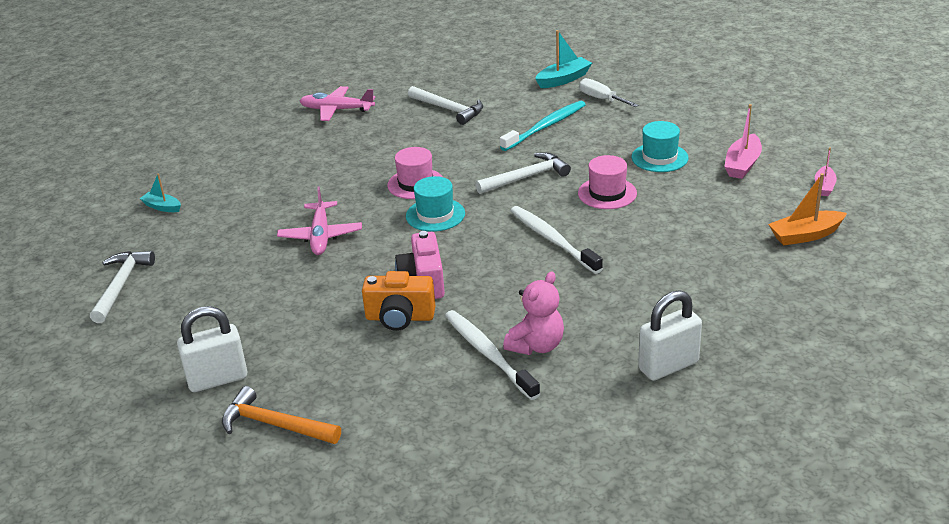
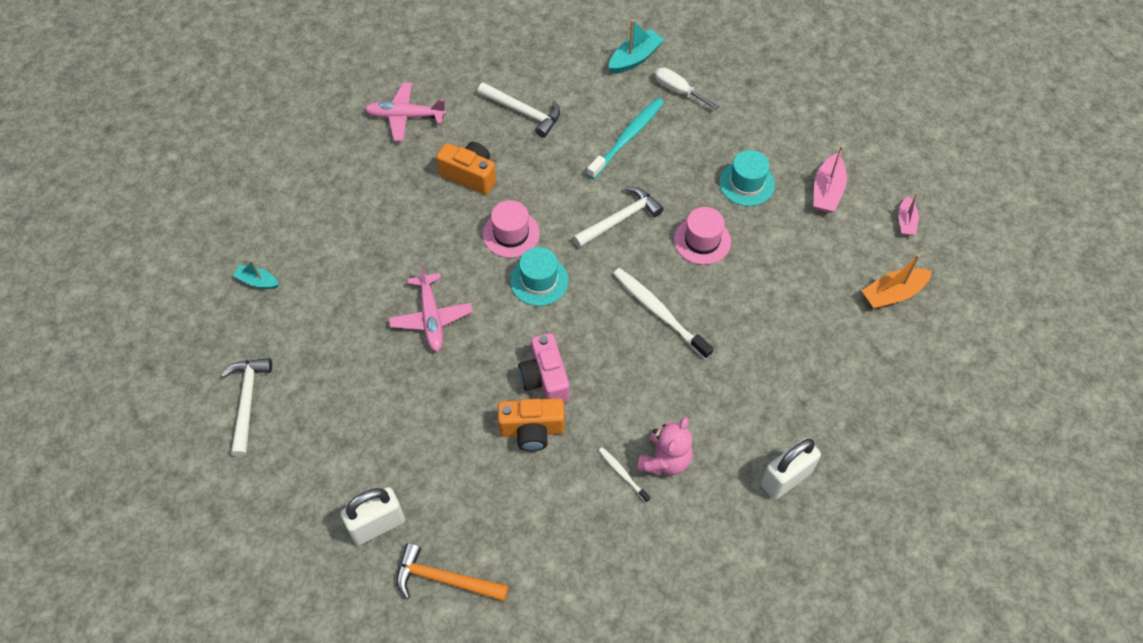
camera: 10 degrees left, 25 degrees up
(386, 146) = (470, 175): none -> orange camera
(488, 354) = (622, 473): white toothbrush -> white toothbrush, size x0.51

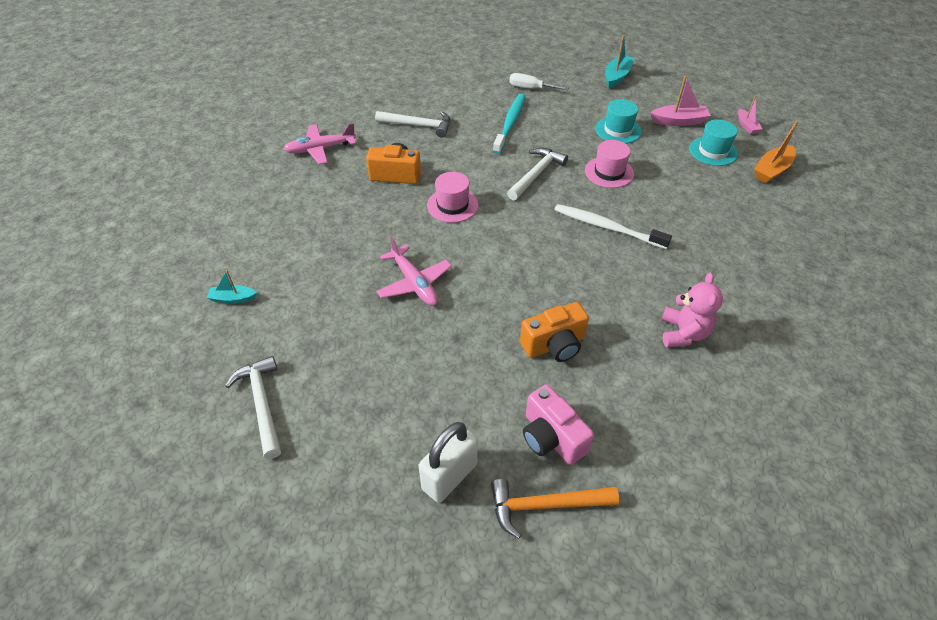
camera: 20 degrees left, 10 degrees down
(539, 281) = (495, 231): turquoise hat -> turquoise hat (713, 151)
(545, 379) = (542, 301): pink camera -> pink camera (551, 437)
(622, 473) = (655, 355): white toothbrush -> none
(635, 58) = (486, 77): turquoise boat -> turquoise boat (617, 77)
(785, 478) = (790, 316): white padlock -> none
(827, 191) = (679, 121): pink boat -> pink boat turned 90 degrees counterclockwise

